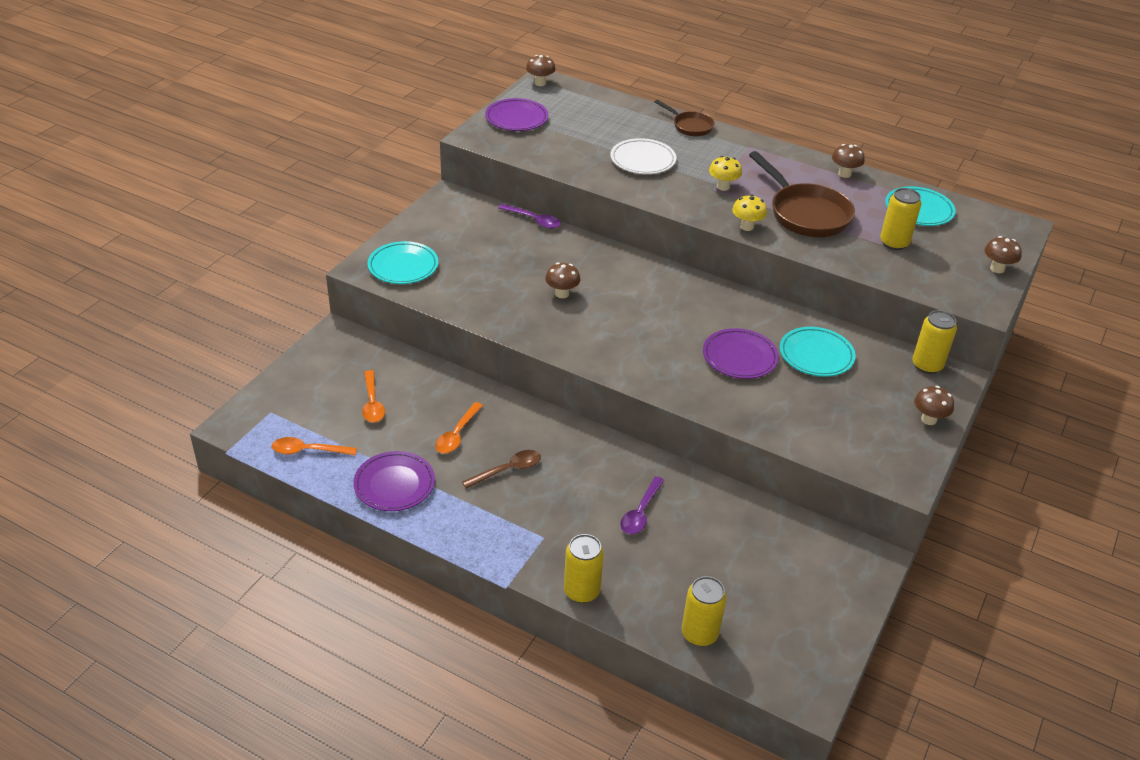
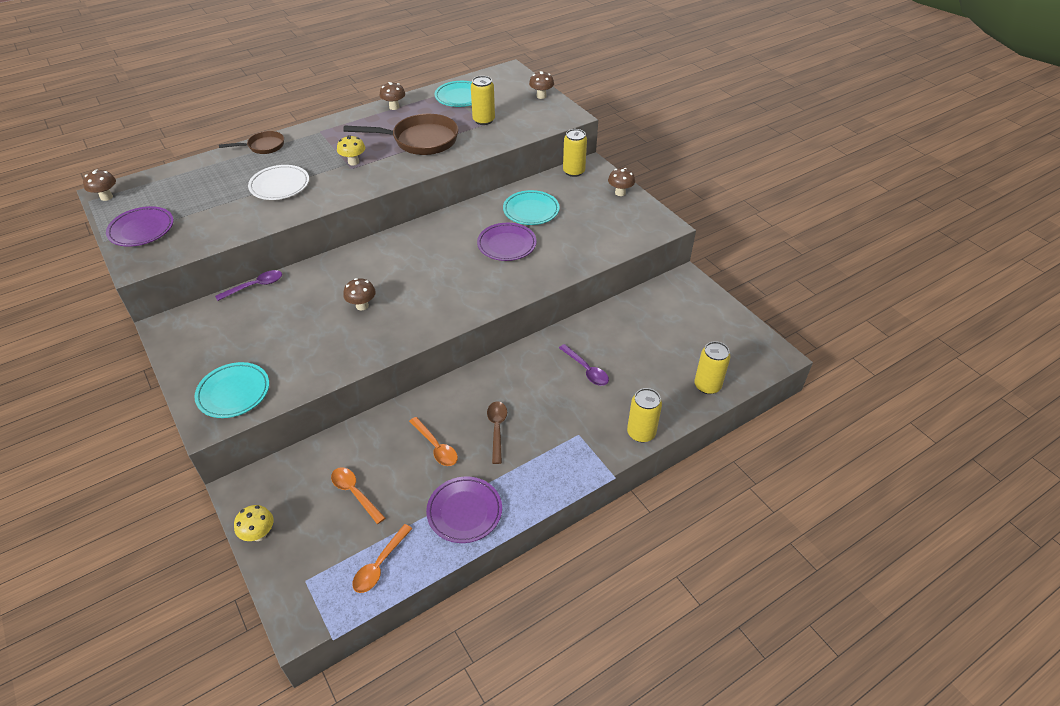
camera: 60 degrees left, 5 degrees up
(372, 403) = (355, 493): orange spoon -> orange spoon turned 150 degrees counterclockwise
(747, 227) = (409, 171): yellow mushroom -> yellow mushroom (259, 534)

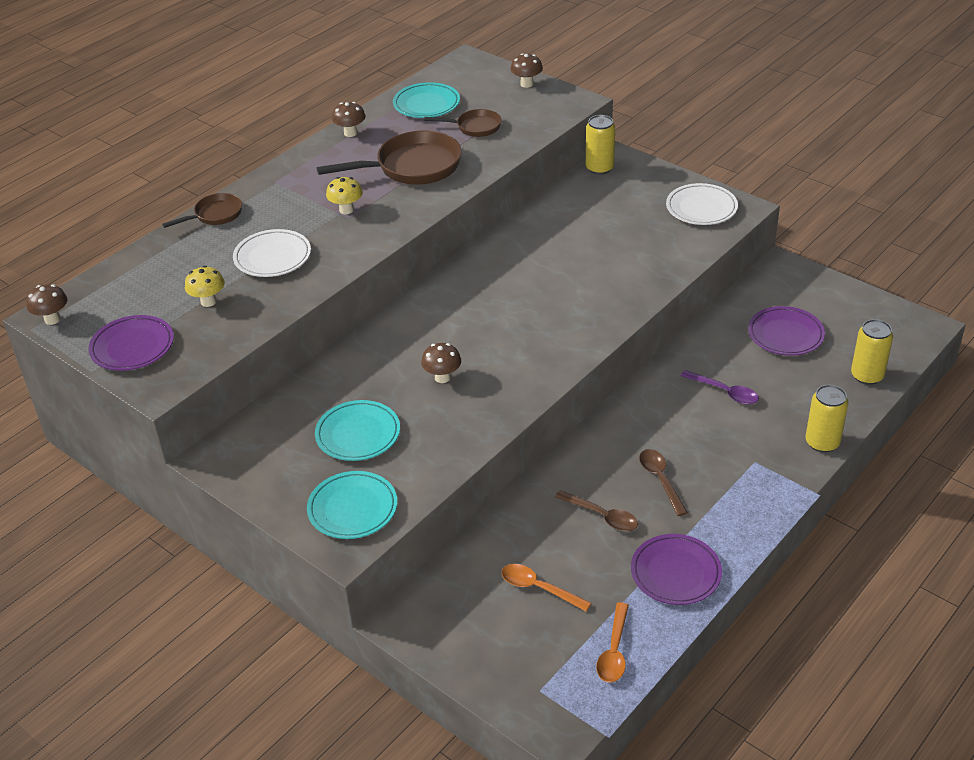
camera: 15 degrees left, 5 degrees down
(255, 286) = (292, 387): purple spoon -> none
(259, 534) = (454, 660): yellow mushroom -> yellow mushroom (208, 301)
(436, 447) = (602, 516): orange spoon -> brown spoon
(483, 120) = (475, 127): yellow can -> brown pan
(506, 245) = (572, 270): purple plate -> purple plate (785, 335)
(531, 211) = (576, 225): turquoise plate -> turquoise plate (358, 434)
(620, 193) = (669, 181): brown mushroom -> none
(632, 219) = (701, 208): none -> white plate

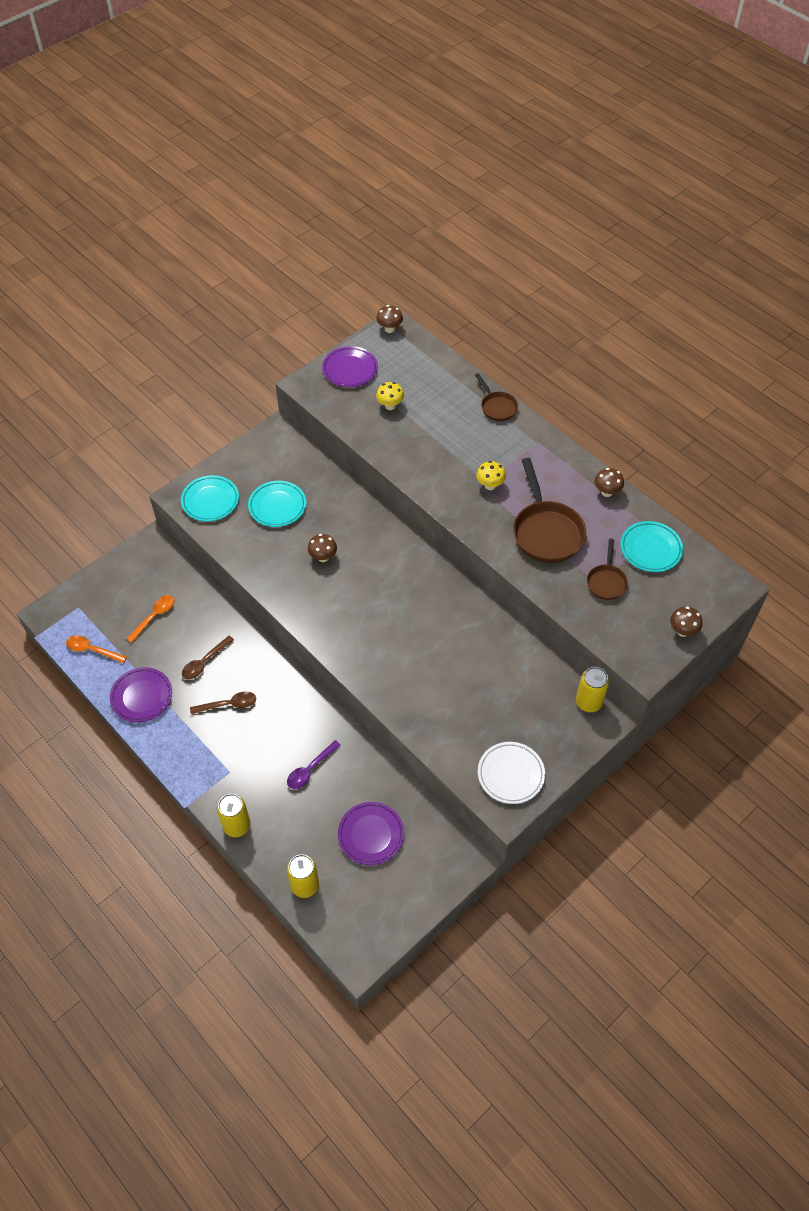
camera: 95 degrees right, 15 degrees up
(272, 257) = (435, 440): white plate -> none

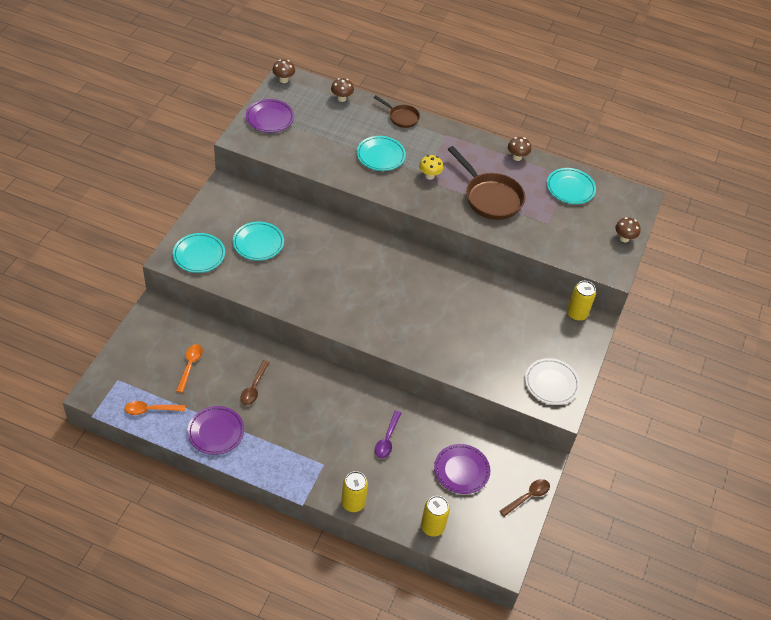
camera: 30 degrees left, 5 degrees down
(228, 705) = (293, 413): brown spoon -> brown spoon (527, 497)
(323, 557) = (318, 271): brown mushroom -> brown mushroom (342, 98)
(390, 406) = (318, 137): yellow mushroom -> none
(447, 446) = (380, 156): none -> turquoise plate
(606, 582) = (553, 220): brown pan -> none

